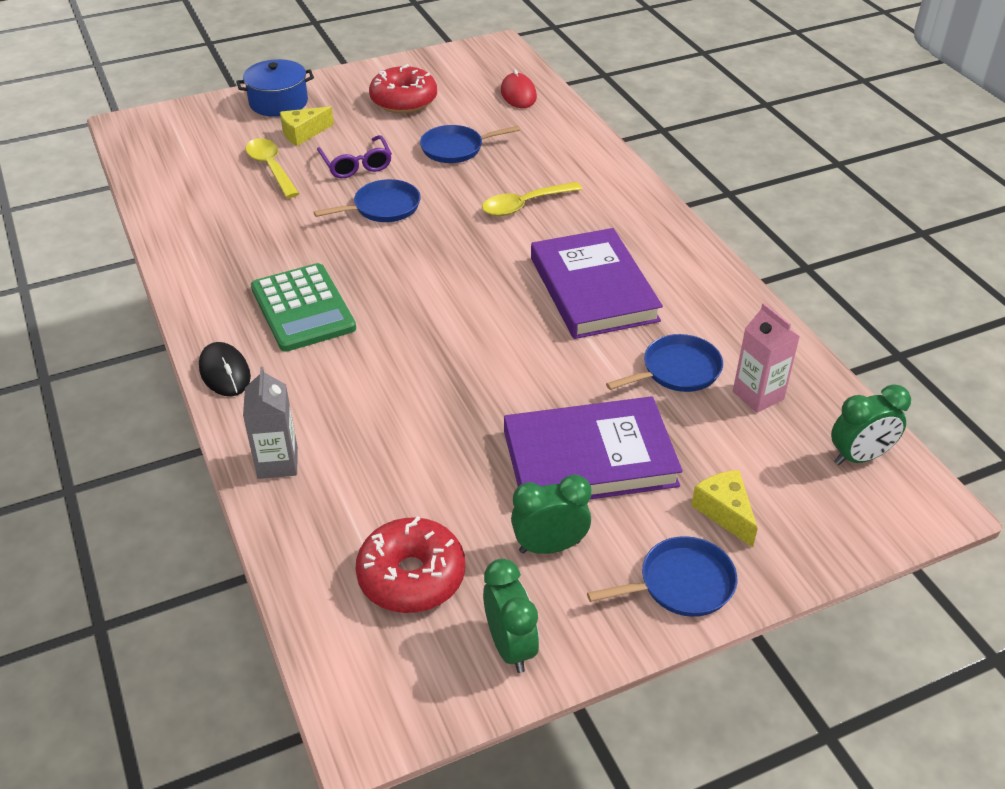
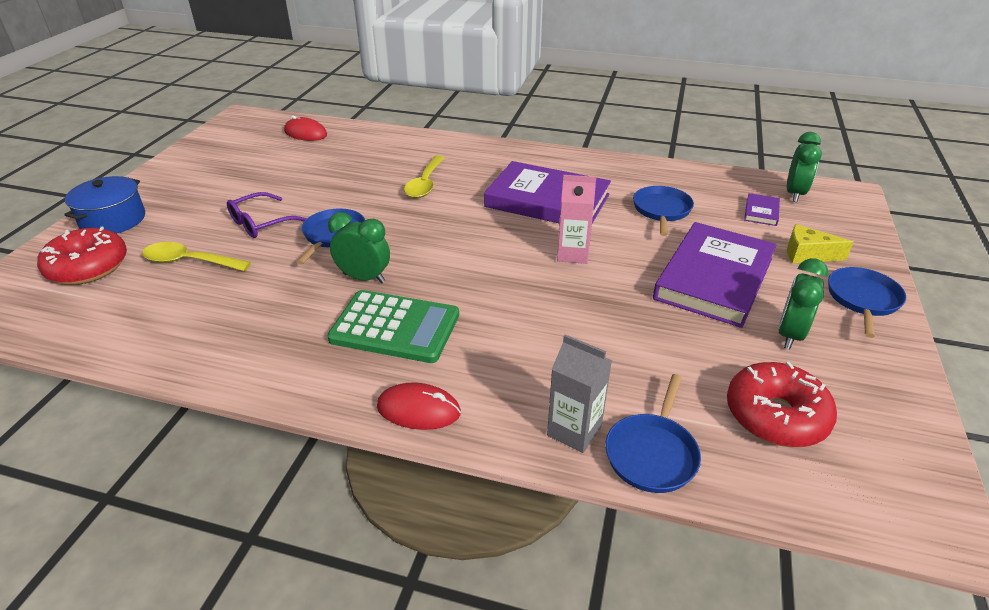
camera: 50 degrees left, 5 degrees down
(225, 372) = (418, 410): black mouse -> red mouse
(303, 133) = (177, 227): yellow cheese -> none
(356, 164) = (261, 223): purple glasses -> purple glasses turned 120 degrees clockwise
(404, 101) = (226, 172): red donut -> red donut (88, 267)
(455, 148) = (319, 179): blue pan -> blue pan (652, 453)
(510, 646) = (883, 400): green clock -> green clock (364, 278)
(758, 395) = (712, 197): pink carton -> pink carton (572, 254)
(775, 444) = (761, 212): none -> purple book

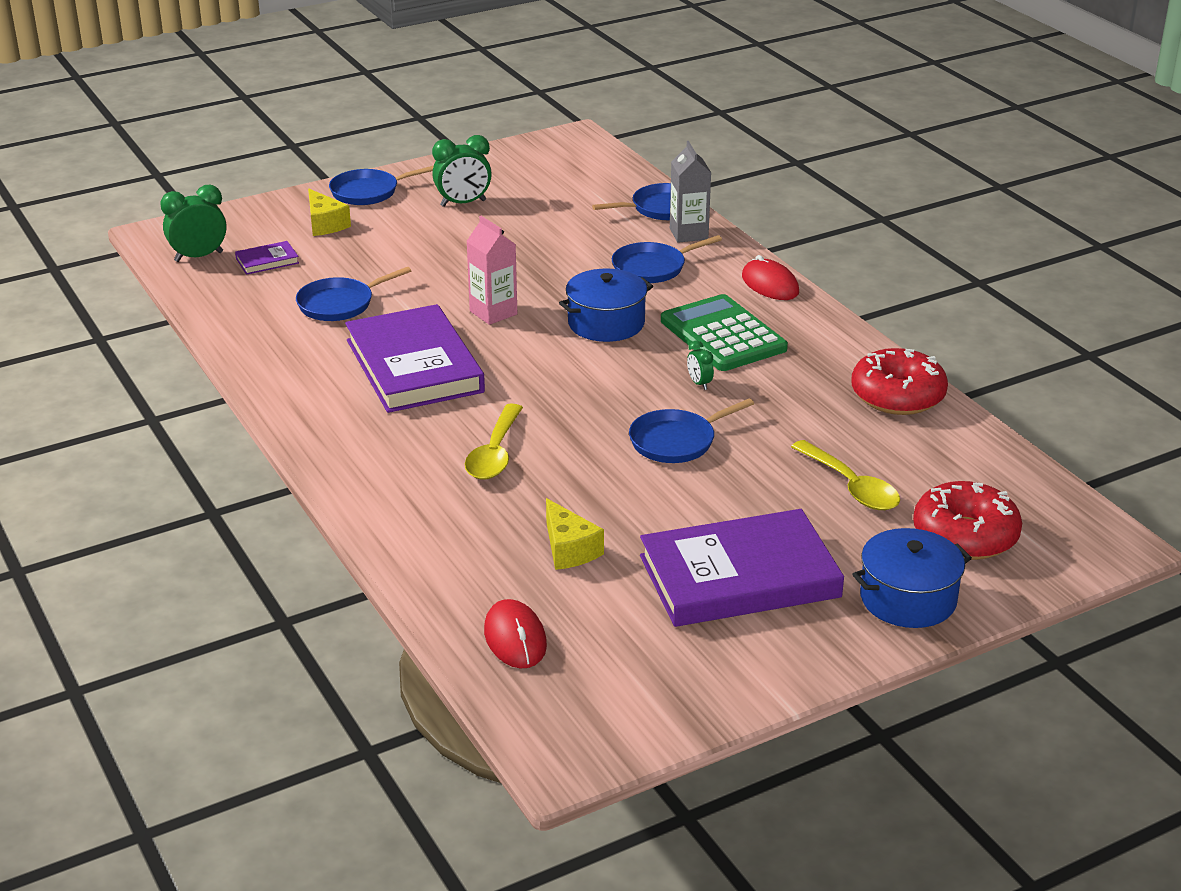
camera: 135 degrees left, 5 degrees down
(261, 223) = (735, 497): purple glasses -> none
(324, 166) = (569, 549): none -> yellow cheese
(364, 278) = (699, 383): green clock -> green clock, size x0.52
(425, 184) = (495, 453): yellow spoon -> yellow spoon turned 135 degrees clockwise
(491, 288) = (606, 323): none -> blue pot
(540, 362) = (652, 268): none -> blue pan
(714, 278) = (429, 246): purple book -> purple book (739, 576)
(775, 416) = (562, 187): red donut -> red donut (897, 396)

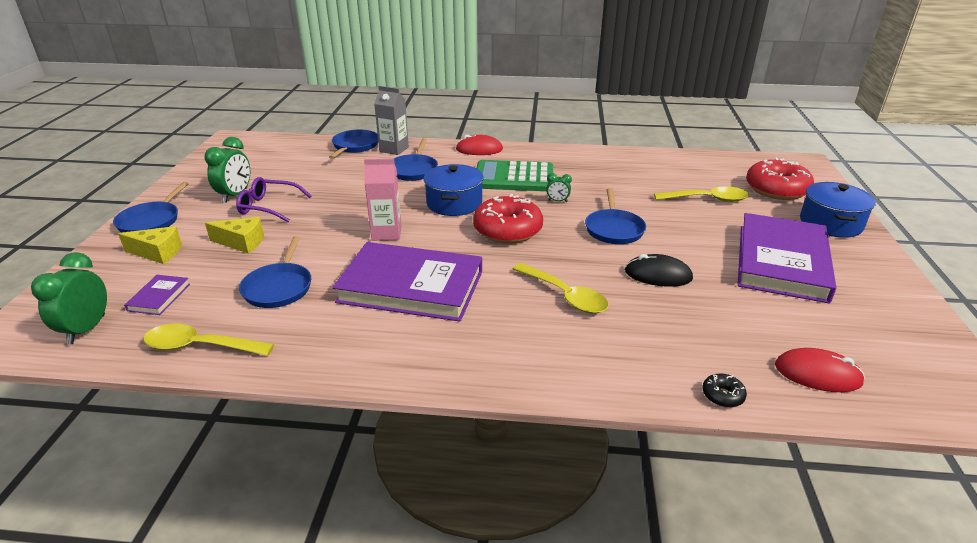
camera: 55 degrees left, 0 degrees up
(228, 312) = (200, 346): none -> yellow spoon
(420, 587) = (722, 396): none -> black donut
(464, 230) = (269, 207): none -> purple glasses
(569, 549) = (712, 310): yellow cheese -> yellow cheese (242, 242)
(603, 498) = (658, 275): none -> black mouse
(897, 396) = (628, 159): red donut -> red donut (507, 230)

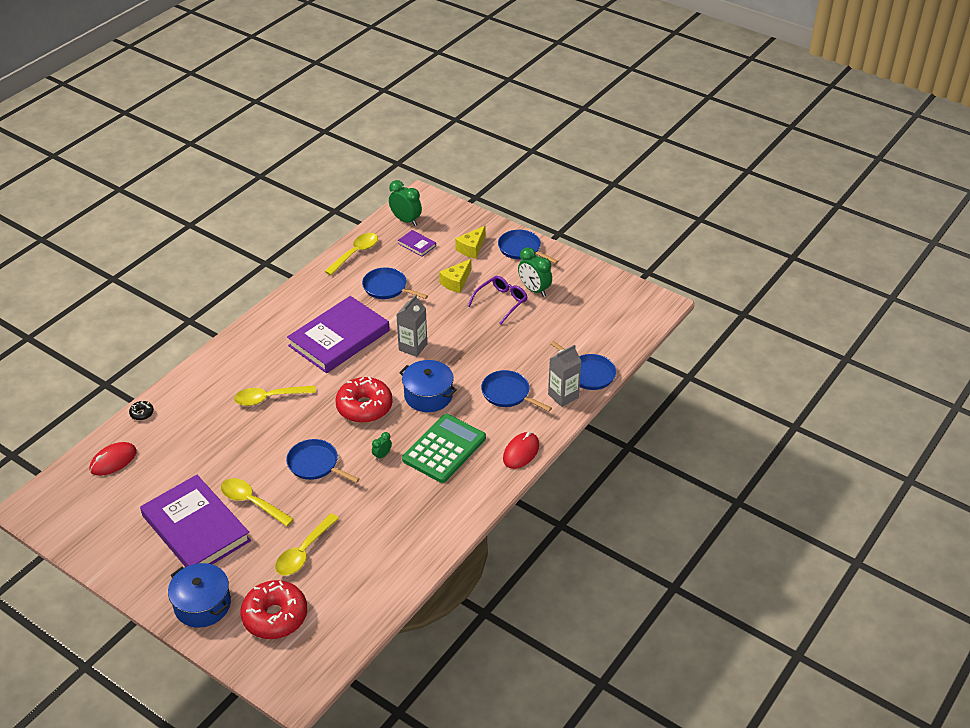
camera: 120 degrees right, 10 degrees up
(386, 233) = (413, 347): pink carton -> grey carton
(658, 275) = (246, 453): black mouse -> none
(705, 244) = (252, 502): none -> yellow spoon

